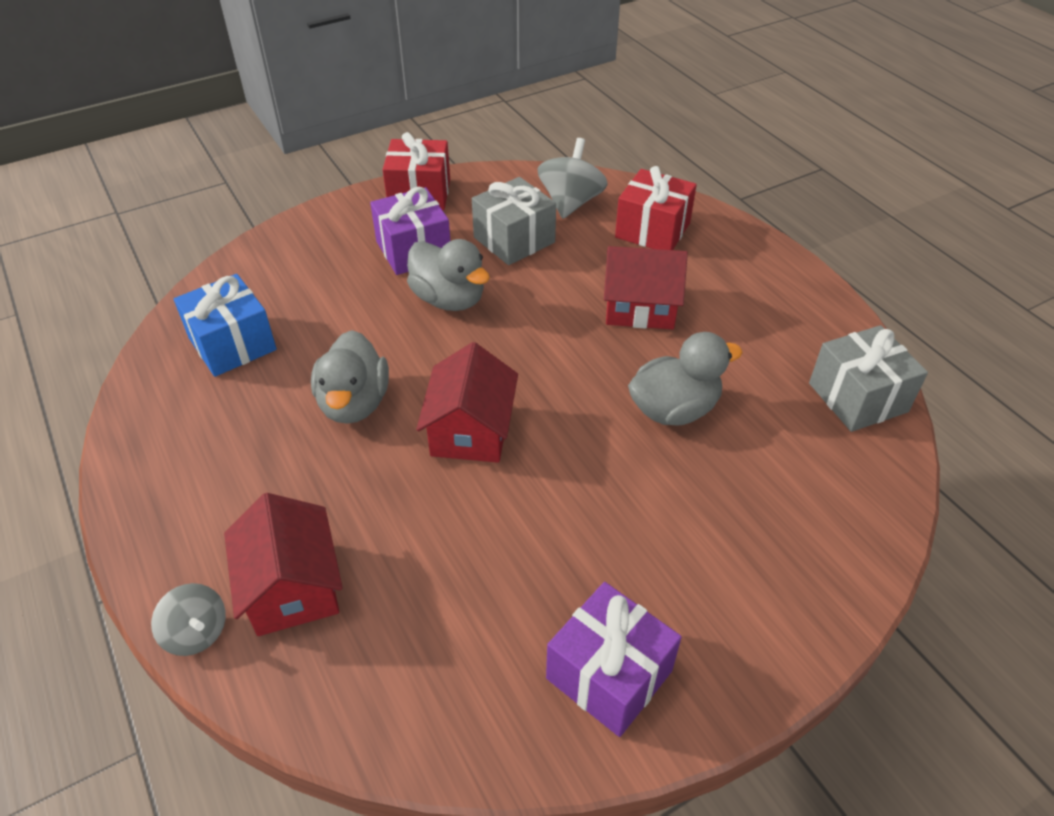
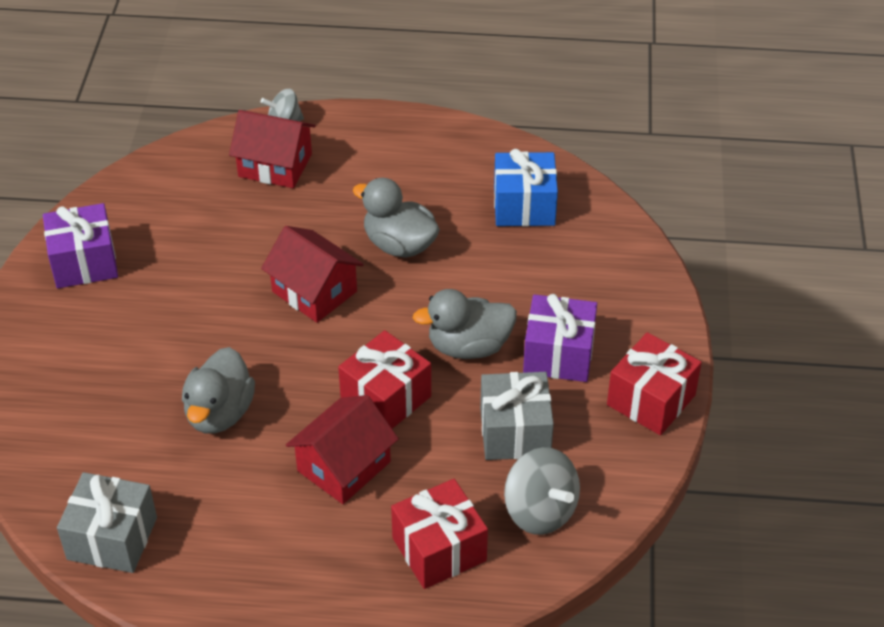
camera: 125 degrees right, 0 degrees up
(550, 318) = (386, 398): none -> red gift

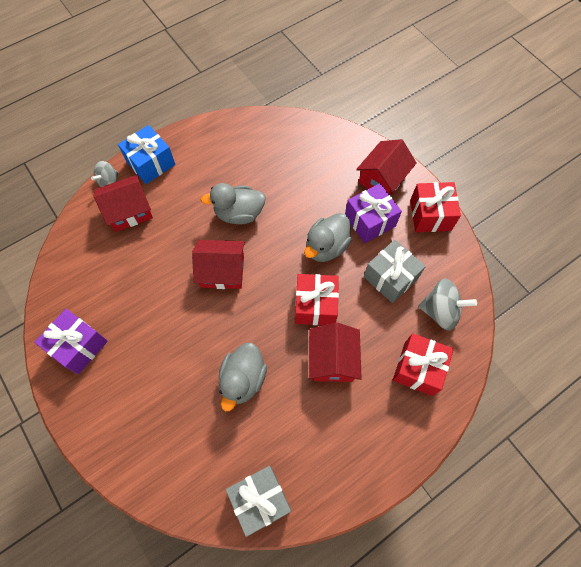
camera: 40 degrees left, 20 degrees up
(219, 413) = (243, 379): grey duck -> grey duck turned 45 degrees clockwise
(524, 206) = (277, 150): blue gift -> blue gift (151, 163)
(630, 319) = (382, 179): none -> red house

